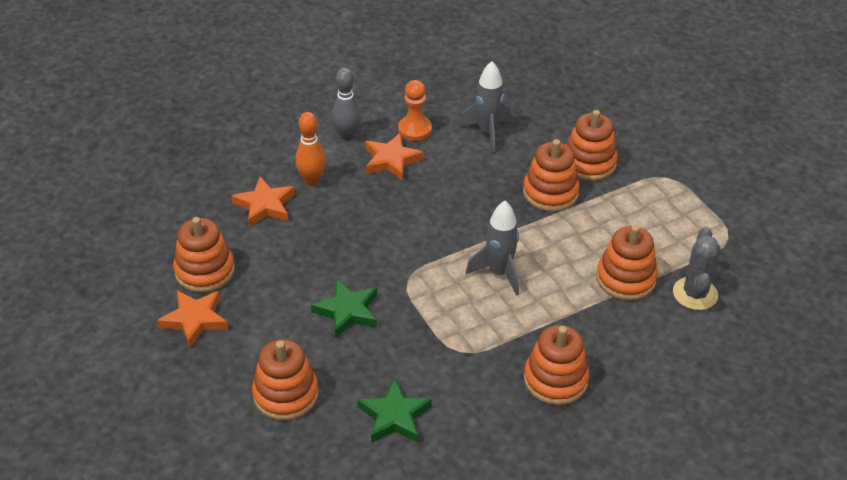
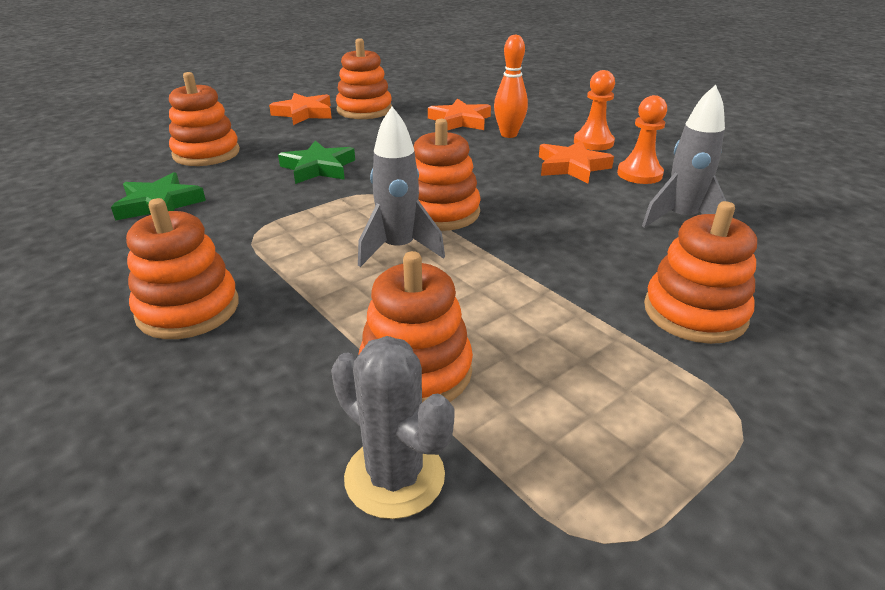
camera: 80 degrees right, 10 degrees down
(347, 136) = (593, 142): grey bowling pin -> orange pawn
(550, 193) = (590, 279): orange stacking toy -> orange stacking toy (441, 212)
(695, 294) = (394, 476): grey cactus -> grey cactus turned 45 degrees clockwise

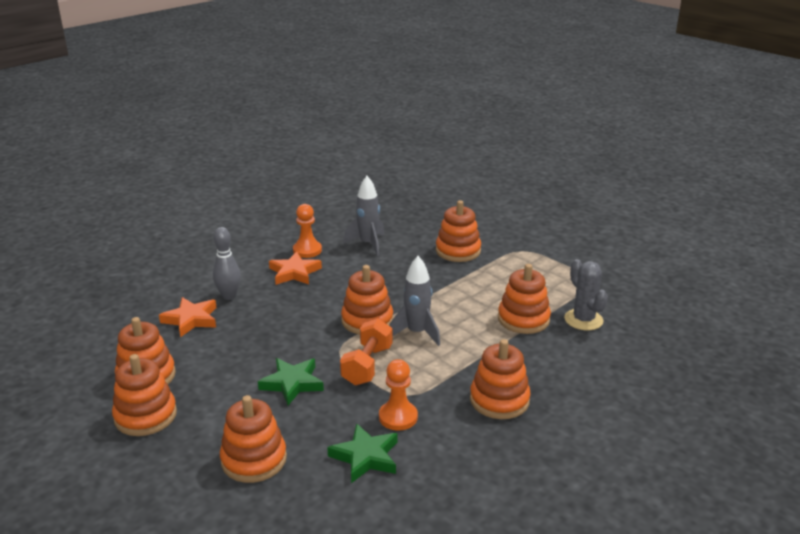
camera: 95 degrees left, 5 degrees down
(304, 113) = (145, 416): orange star -> orange stacking toy
(332, 209) = (367, 365): none -> orange dumbbell
(394, 476) = (583, 320): grey cactus -> grey cactus turned 60 degrees counterclockwise
(509, 134) = (229, 296): orange bowling pin -> grey bowling pin
(593, 142) = (250, 262): orange pawn -> orange pawn (398, 417)

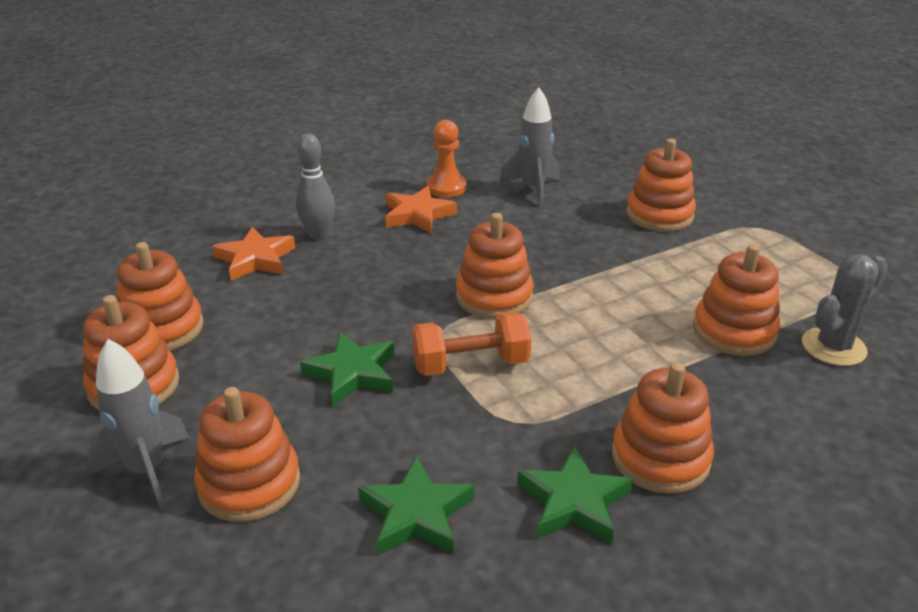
camera: 15 degrees right, 5 degrees up
(367, 365) = (470, 364): orange dumbbell -> orange dumbbell turned 45 degrees clockwise
(398, 417) = (489, 456): orange pawn -> none
(417, 333) = (561, 327): grey rocket -> grey rocket (147, 471)
(456, 433) = (573, 502): none -> green star
(583, 320) = (833, 347): grey cactus -> grey cactus turned 60 degrees clockwise

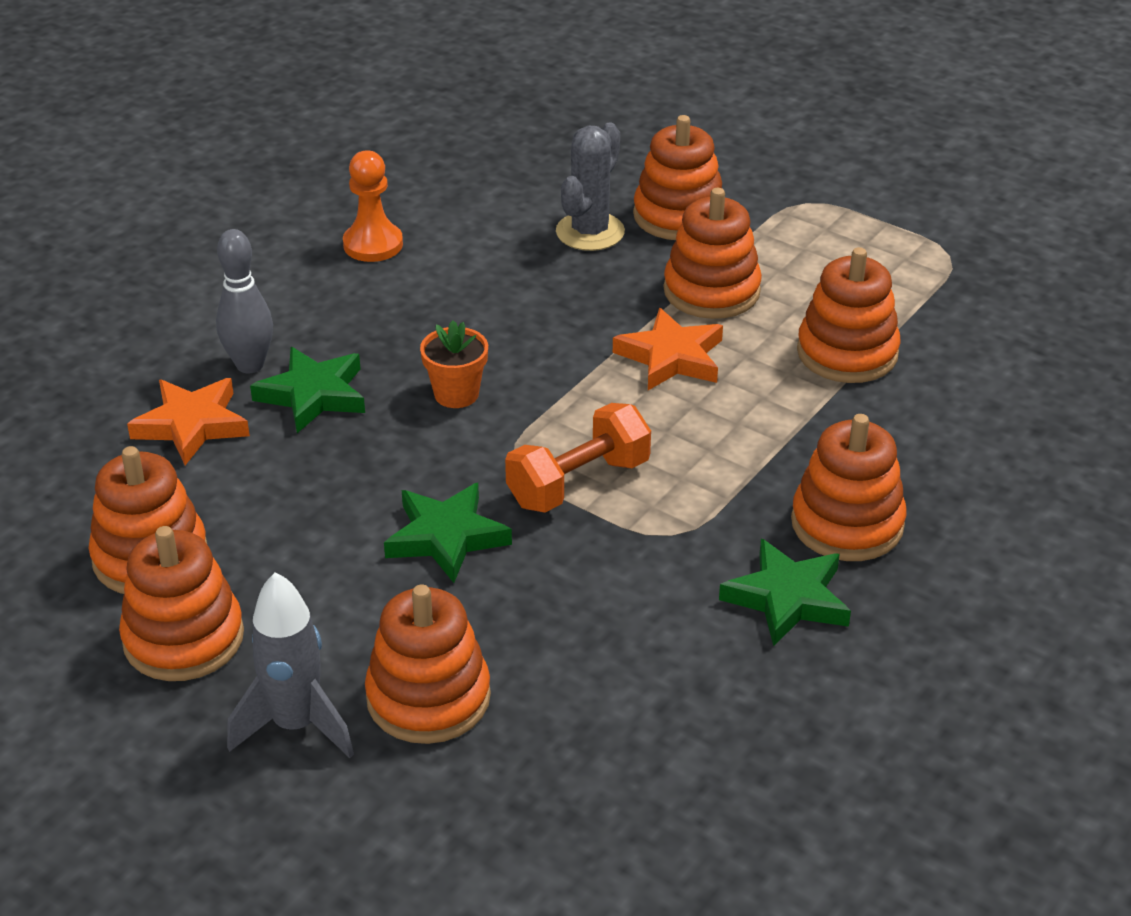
camera: 25 degrees left, 5 degrees up
(416, 514) = (635, 665): green star -> green star (313, 395)
(418, 215) = (365, 298): orange star -> orange star (671, 357)
(431, 284) = (456, 394): none -> orange flower pot
(494, 297) = (547, 388): orange stacking toy -> orange stacking toy (711, 291)
(533, 189) = (493, 218): grey rocket -> none
(833, 347) = (959, 342): grey cactus -> grey cactus (590, 232)

